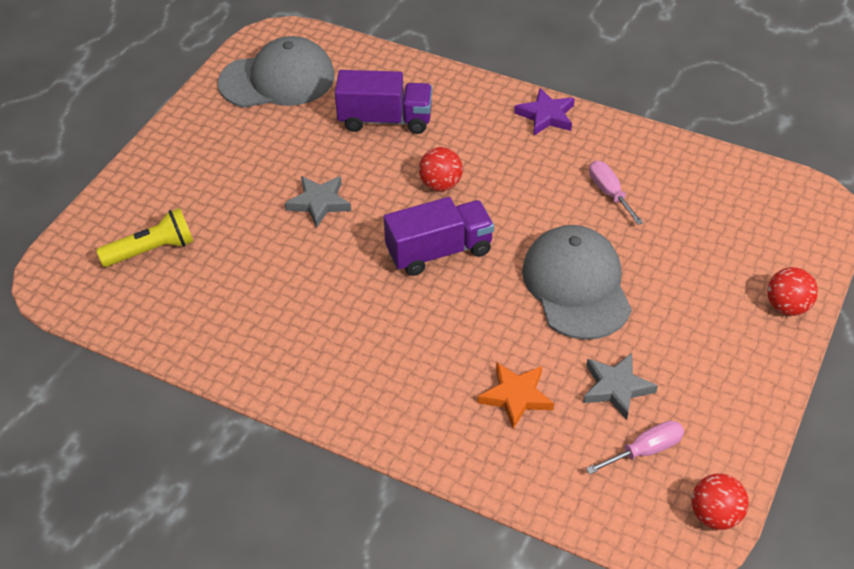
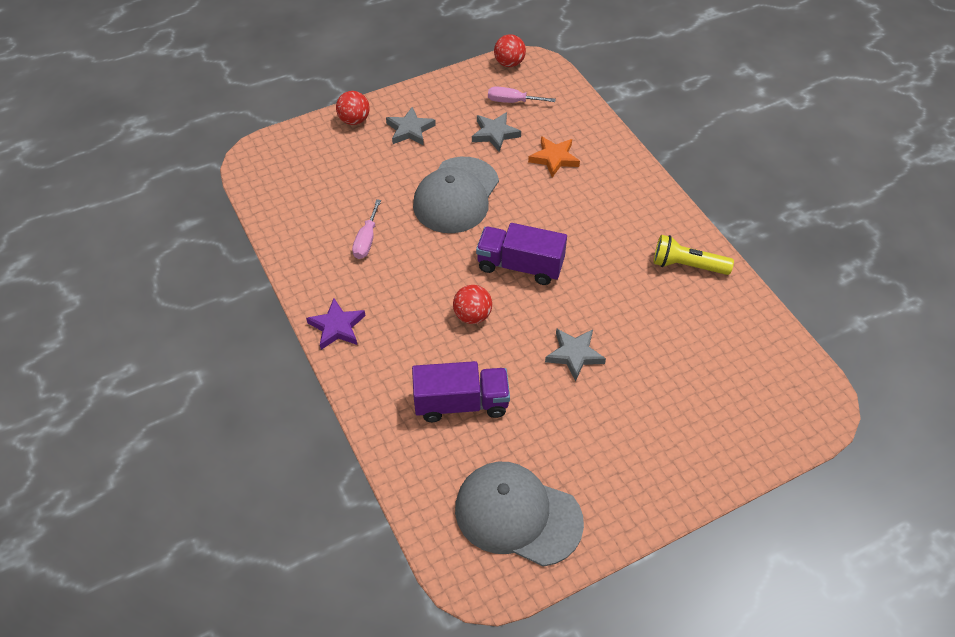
camera: 145 degrees left, 5 degrees up
(152, 250) = (730, 389): yellow flashlight -> yellow flashlight (687, 265)
(385, 120) = (461, 403): purple truck -> purple truck turned 135 degrees clockwise
(714, 332) = (410, 130): none -> grey star

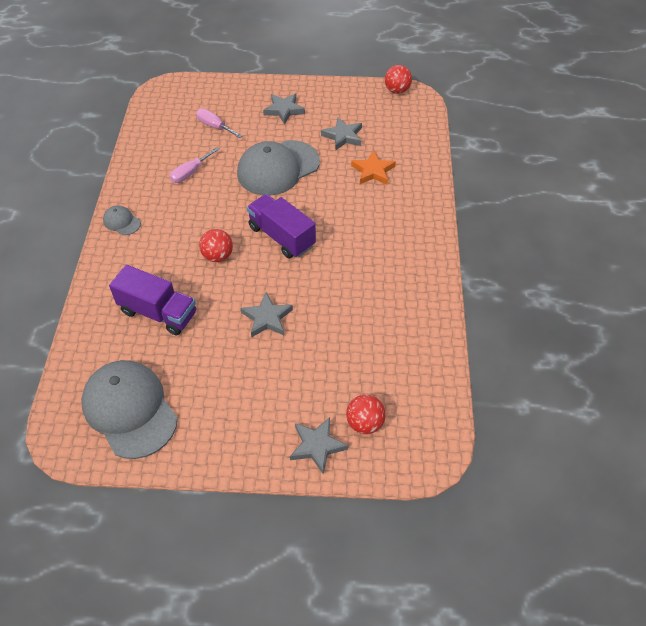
camera: 30 degrees right, 0 degrees up
(337, 327) = (122, 222): purple star -> grey cap
(354, 120) = (251, 89): red ball -> red ball (364, 423)
(512, 101) = (376, 118): pink screwdriver -> pink screwdriver (214, 126)
(687, 265) = (411, 293): yellow flashlight -> none
(721, 452) = (317, 446): none -> grey star

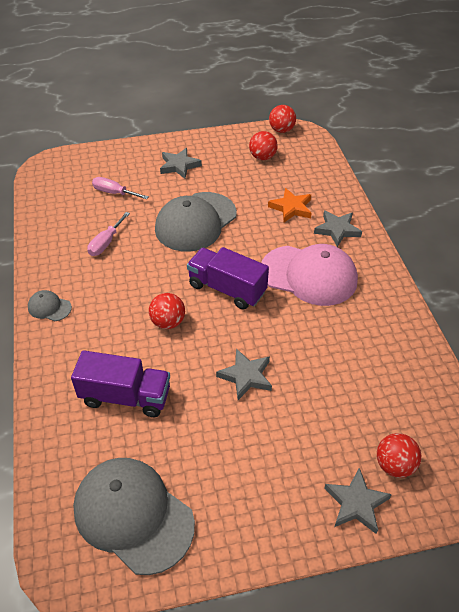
camera: 15 degrees left, 5 degrees down
(343, 136) = (248, 180): grey star -> grey star (337, 230)
(362, 239) = (309, 275): none -> pink cap
(366, 115) = (262, 157): none -> red ball

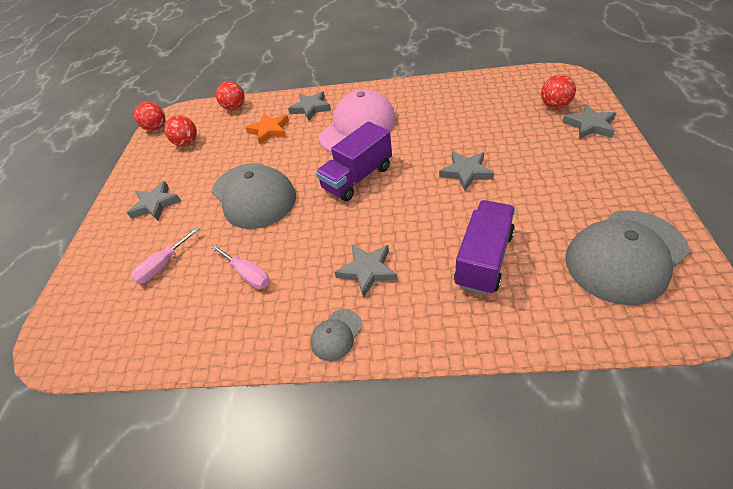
camera: 70 degrees left, 0 degrees up
(111, 315) = (367, 270): none -> grey star
(168, 322) = (389, 222): red ball -> red ball (235, 108)

